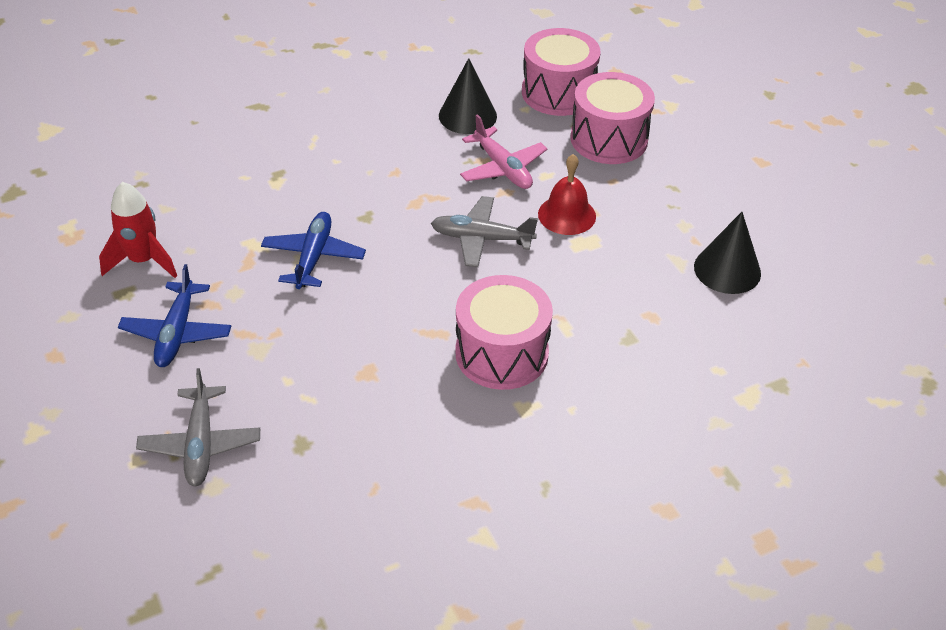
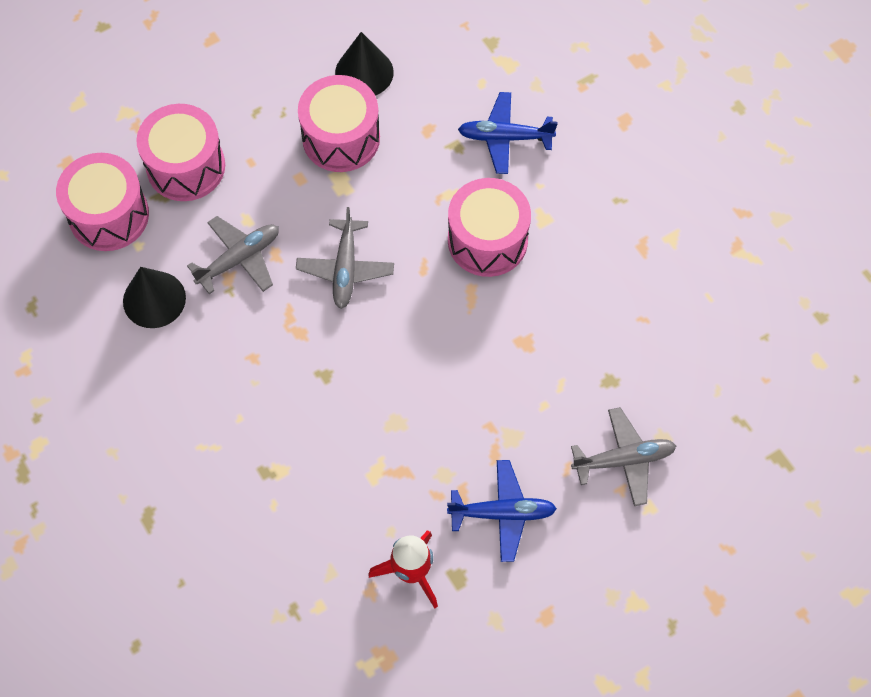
camera: 95 degrees left, 20 degrees up
(313, 257) = (387, 413): blue plane -> blue plane (505, 137)
(503, 168) = (239, 259): pink plane -> grey plane
(567, 215) = (304, 199): red bell -> none
(640, 246) = (341, 138): none -> pink drum

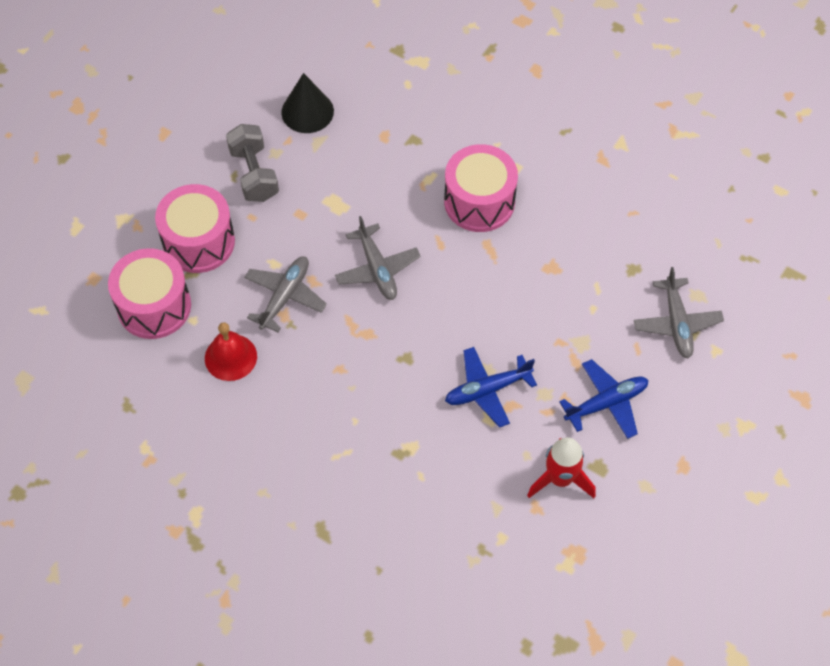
camera: 25 degrees left, 5 degrees down
(154, 299) = (230, 357): black cone -> red bell
(276, 117) = (254, 174): none -> grey dumbbell
(341, 138) = (317, 169): pink drum -> none
(505, 137) = (449, 118): blue plane -> blue plane (487, 390)
(624, 460) = (676, 323): grey plane -> grey plane turned 120 degrees clockwise

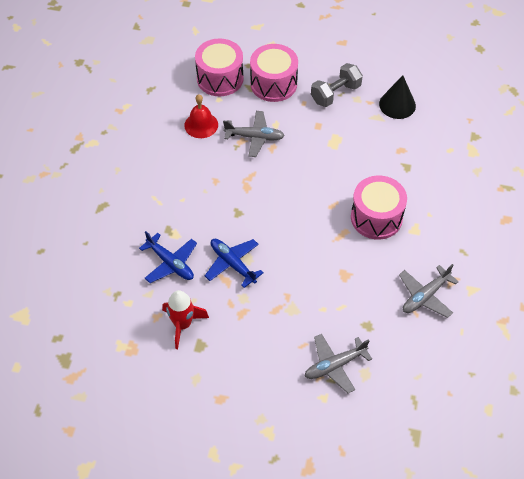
camera: 70 degrees right, 5 degrees down
(377, 269) = (296, 177): grey plane -> grey plane (425, 296)
(606, 403) = (251, 337): blue plane -> blue plane (170, 263)

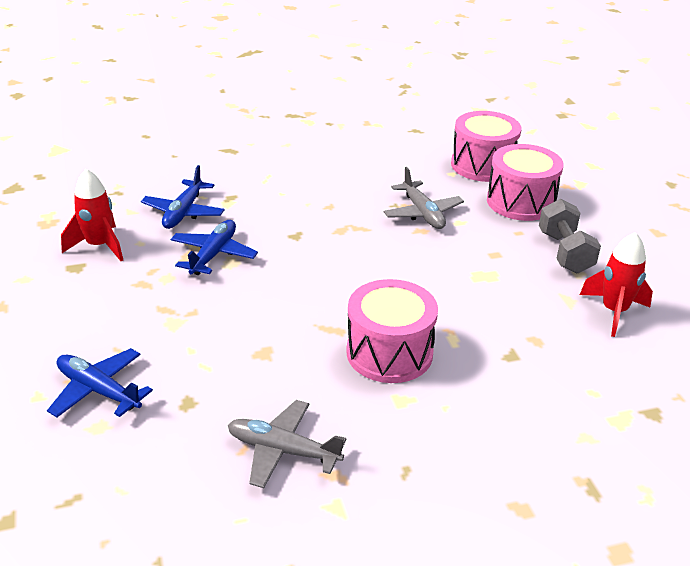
camera: 60 degrees right, 20 degrees down
(201, 125) = (401, 173): red bell -> none
(335, 94) = (564, 252): grey dumbbell -> grey dumbbell turned 60 degrees clockwise
(335, 365) = (98, 390): grey plane -> blue plane
(397, 104) = (614, 312): black cone -> red rocket

